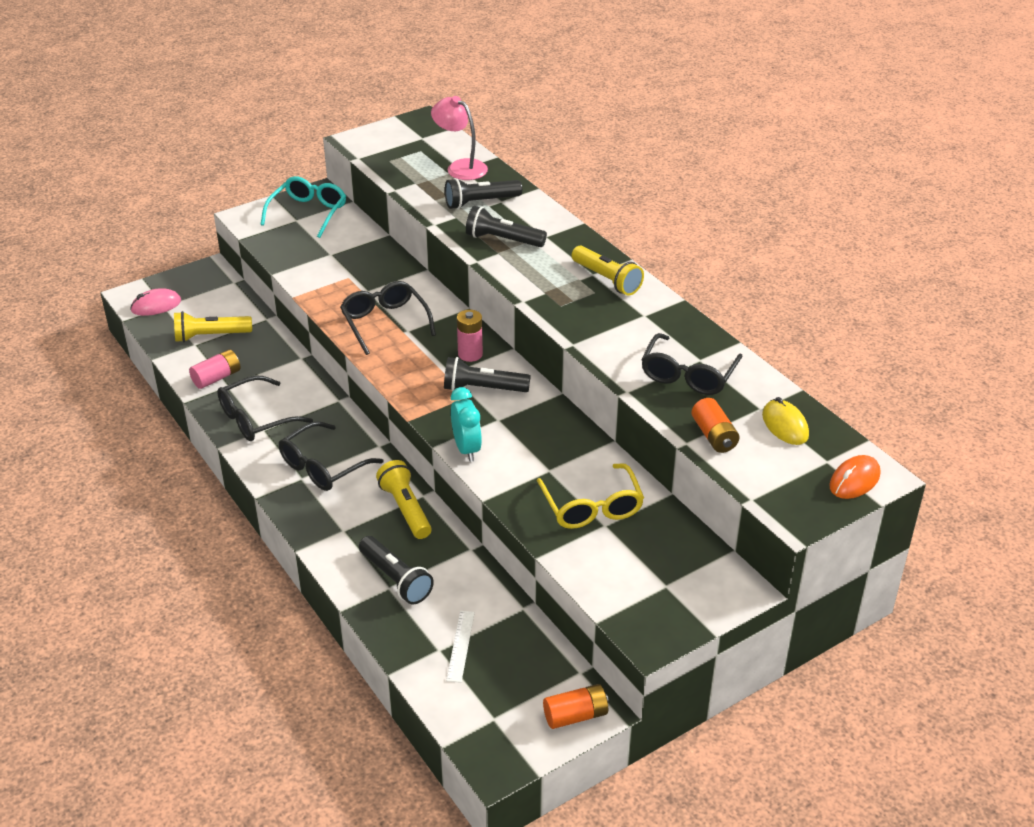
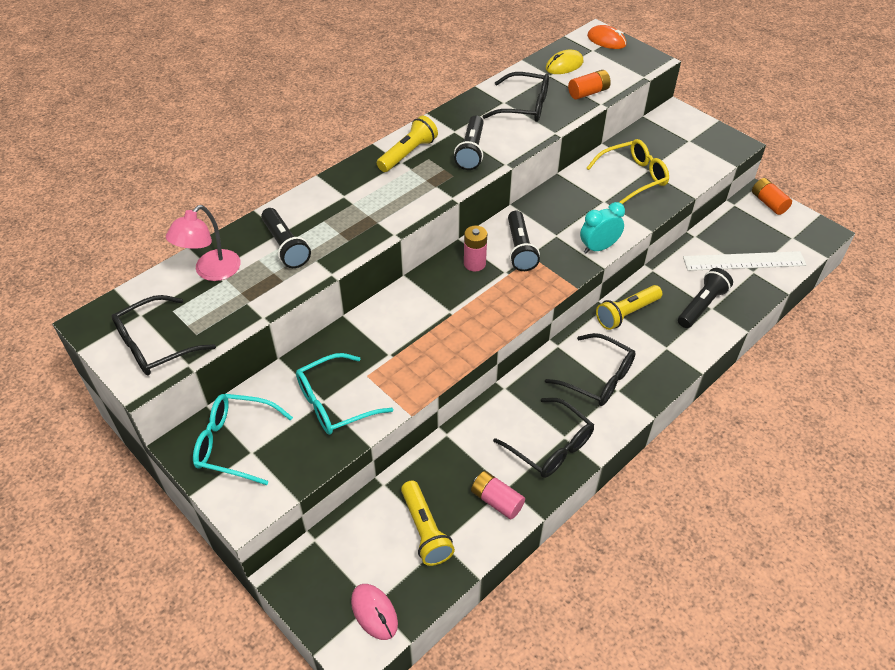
camera: 100 degrees left, 10 degrees up
(325, 259) = (334, 403): none -> turquoise glasses
(385, 322) = (441, 330): black glasses -> black glasses (155, 345)
(460, 646) = (744, 261): white ruler -> white ruler, size x1.88
(503, 240) = (354, 222): black flashlight -> black flashlight (471, 151)

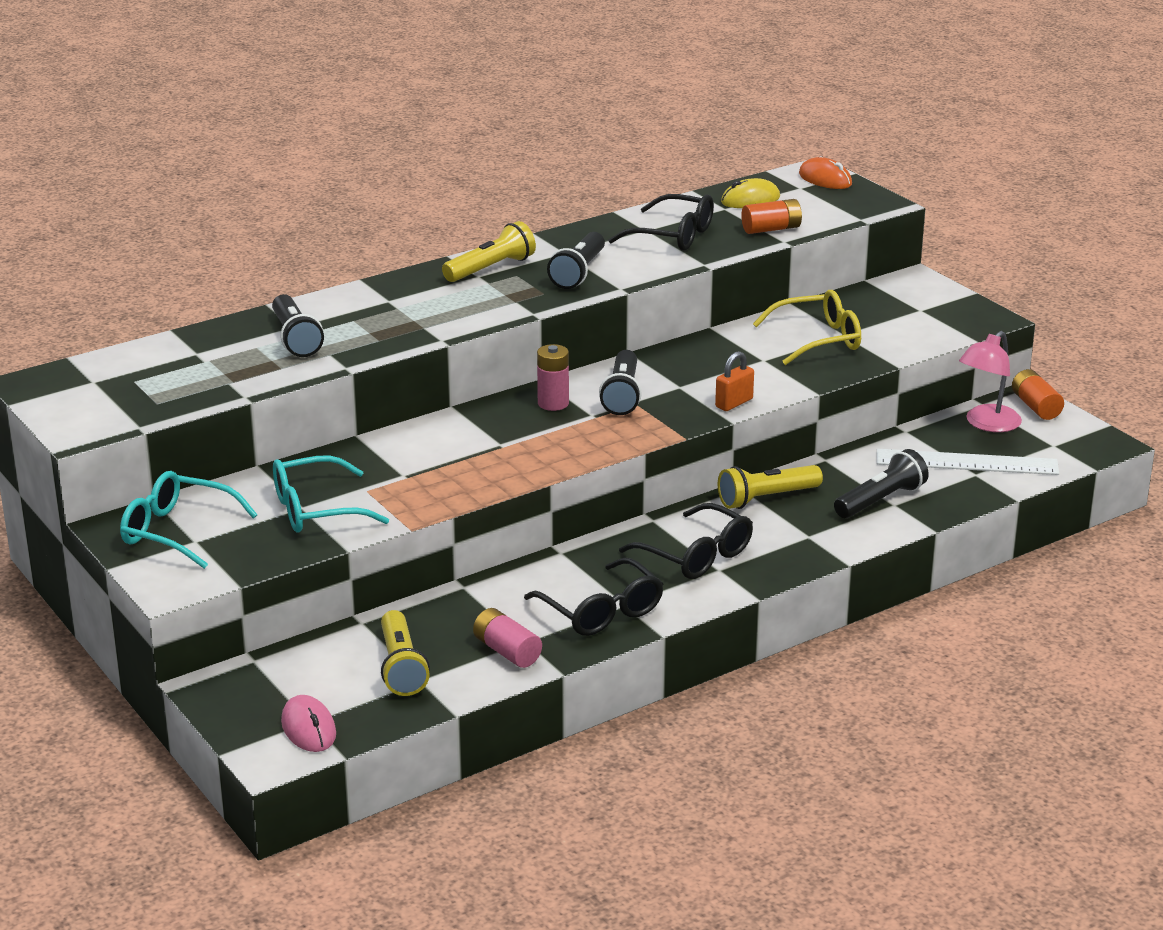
camera: 10 degrees right, 20 degrees down
(155, 345) = (104, 408): black glasses -> none
(211, 272) = (193, 353): pink lamp -> pink lamp (987, 424)
(598, 247) = (734, 403): turquoise clock -> orange padlock

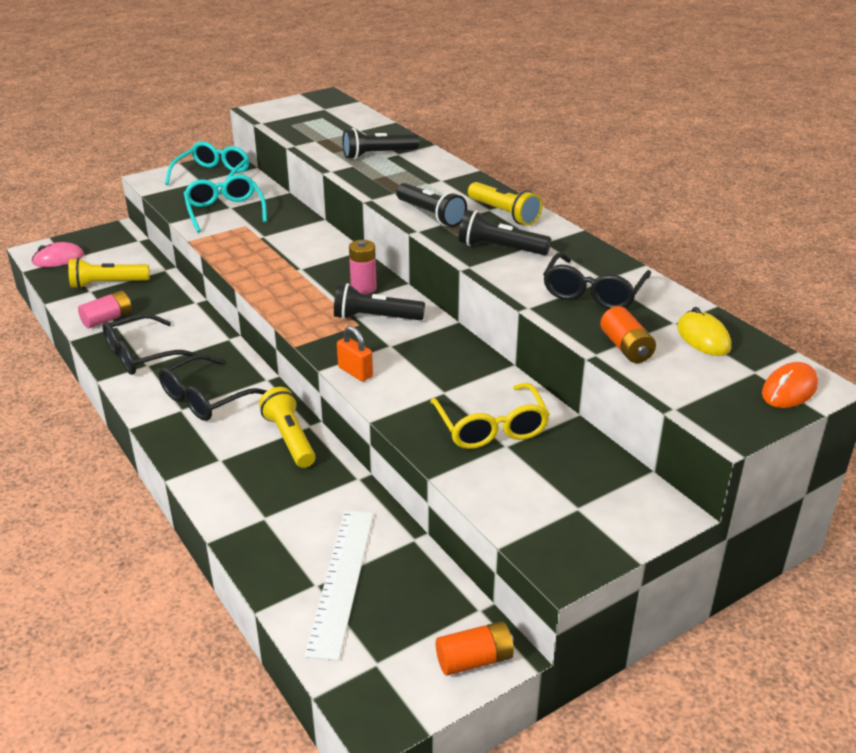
camera: 90 degrees right, 5 degrees up
(881, 500) = (273, 509): black flashlight -> black flashlight (431, 215)
(987, 424) = (429, 607): pink lamp -> none

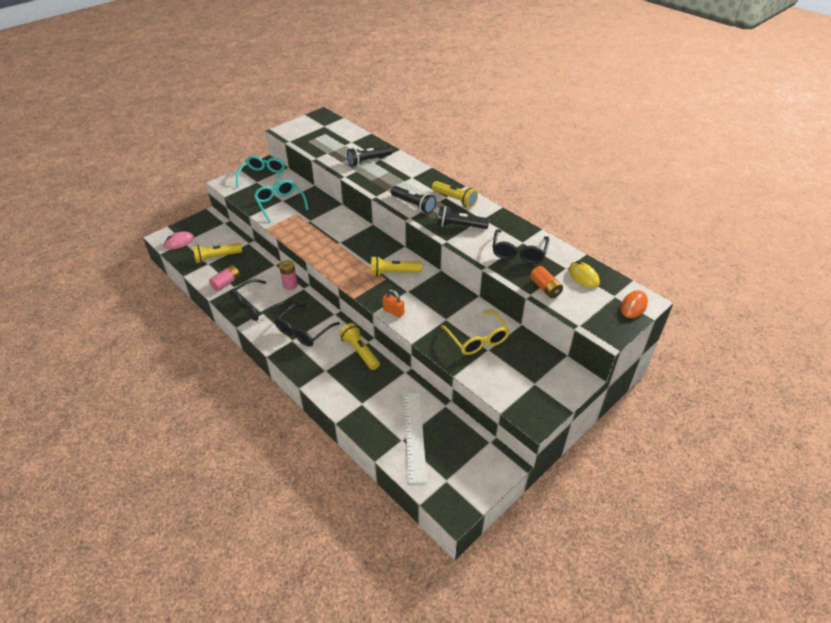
camera: 10 degrees left, 10 degrees up
(363, 288) = (380, 252): pink battery -> pink battery (290, 285)
(375, 318) = (393, 273): black flashlight -> yellow flashlight
(474, 660) = (494, 471): orange battery -> none

